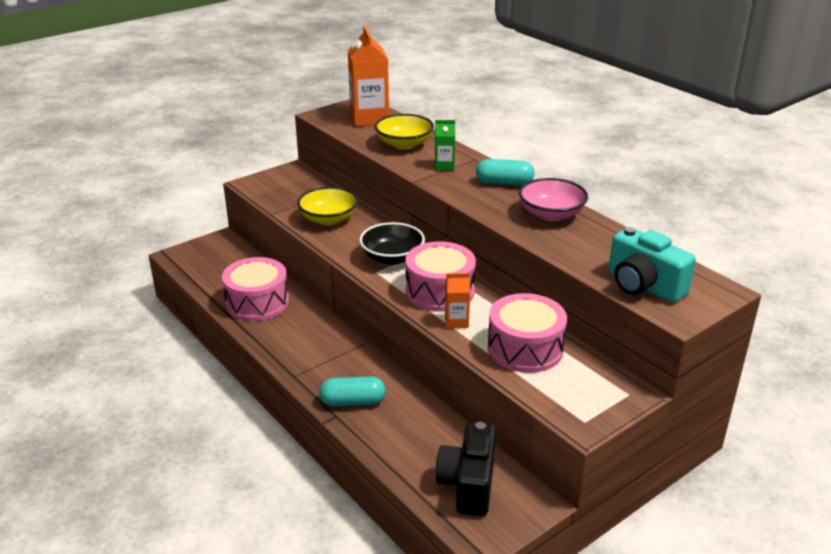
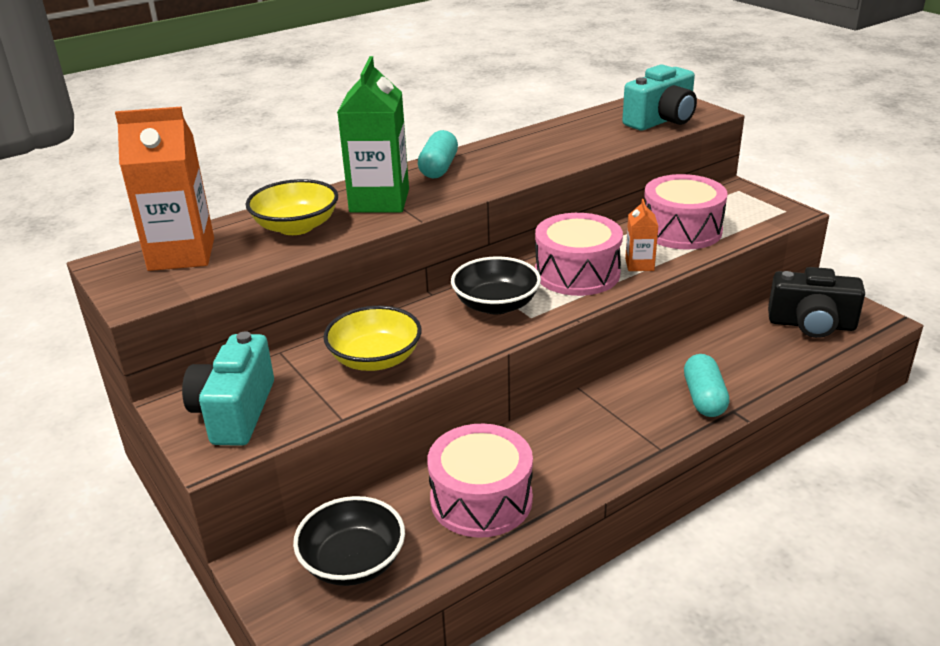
camera: 85 degrees left, 0 degrees up
(218, 265) = (353, 562): none -> black bowl
(283, 185) = (235, 412): none -> turquoise camera
(444, 166) = (379, 201): green carton -> green carton, size x2.00
(551, 214) = (520, 148): pink bowl -> none

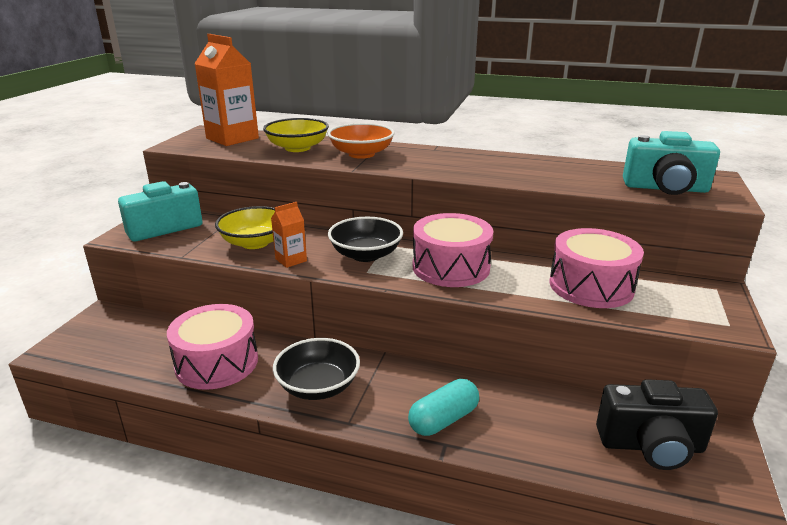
camera: 50 degrees right, 5 degrees down
(353, 562) = (123, 341): black bowl -> black bowl (318, 386)
(379, 201) = (361, 154): green carton -> orange bowl
(439, 168) = (434, 153): turquoise capsule -> none
(639, 264) = (503, 286): orange carton -> orange carton (291, 260)
(811, 324) = (651, 446): black camera -> black camera turned 60 degrees counterclockwise

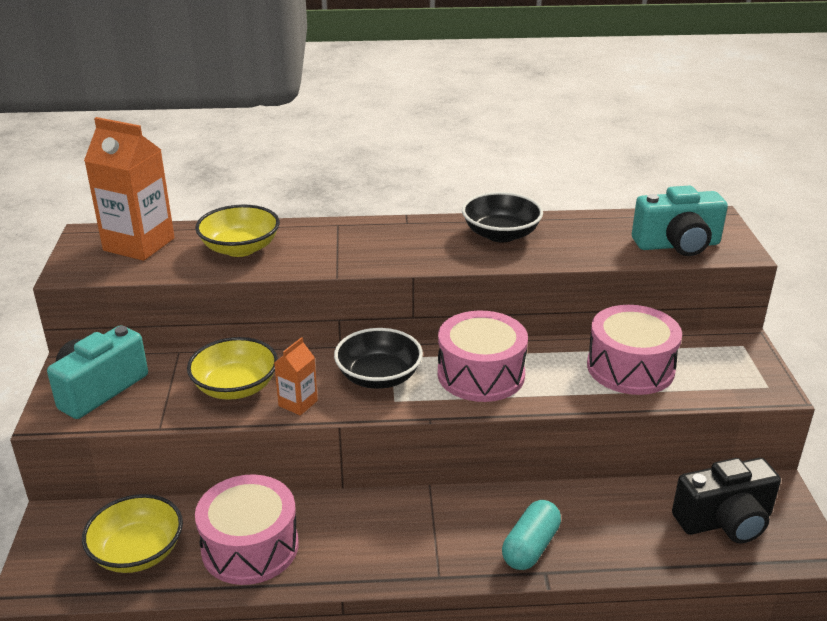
camera: 20 degrees left, 5 degrees up
(137, 347) = (137, 552): none -> yellow bowl
(318, 386) = (383, 544): black bowl -> black bowl (501, 234)
(361, 154) = (327, 246): orange bowl -> none

